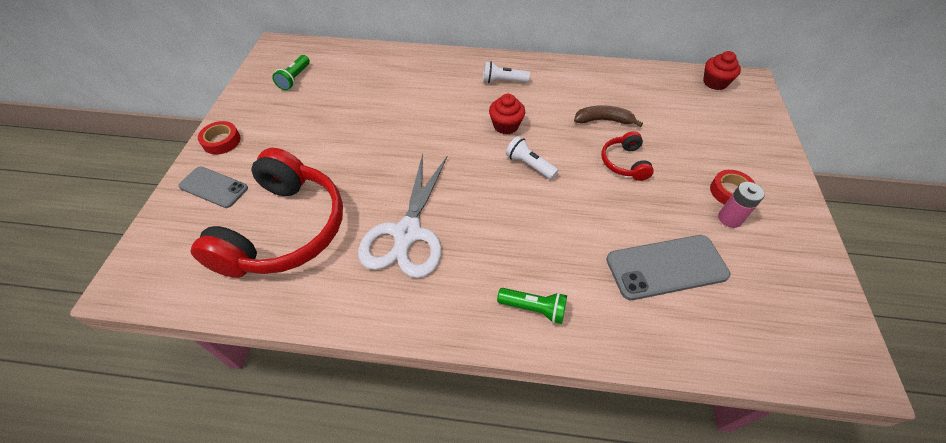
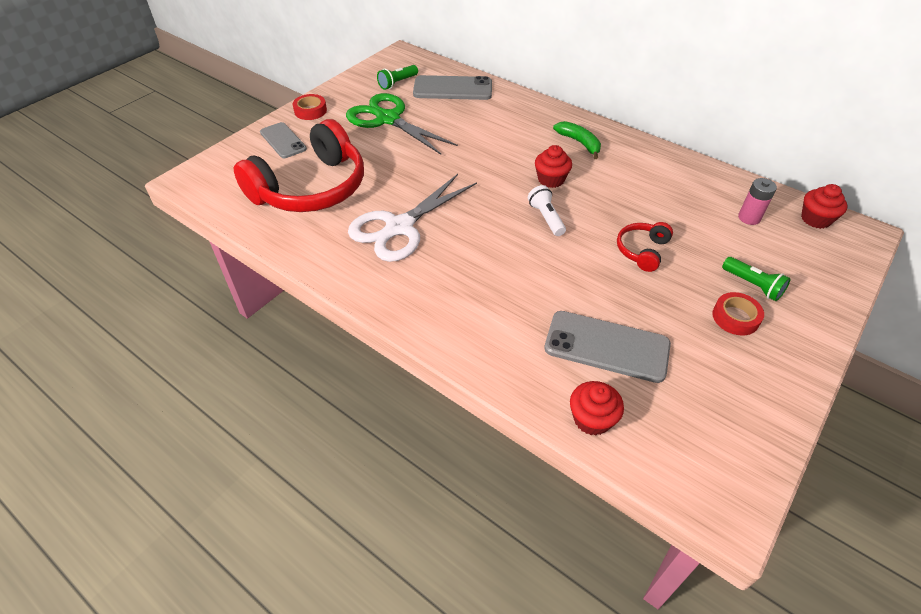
camera: 30 degrees right, 5 degrees down
(312, 121) = (388, 119): none -> green scissors
(353, 66) = (452, 89): none -> grey phone
(503, 81) = (579, 143): white flashlight -> green banana
(533, 308) = (458, 322): green flashlight -> green flashlight (752, 285)
(603, 120) = (653, 209): brown banana -> none
(708, 345) = (592, 419): none -> red cupcake
(729, 218) = (712, 338): pink battery -> pink battery (749, 218)

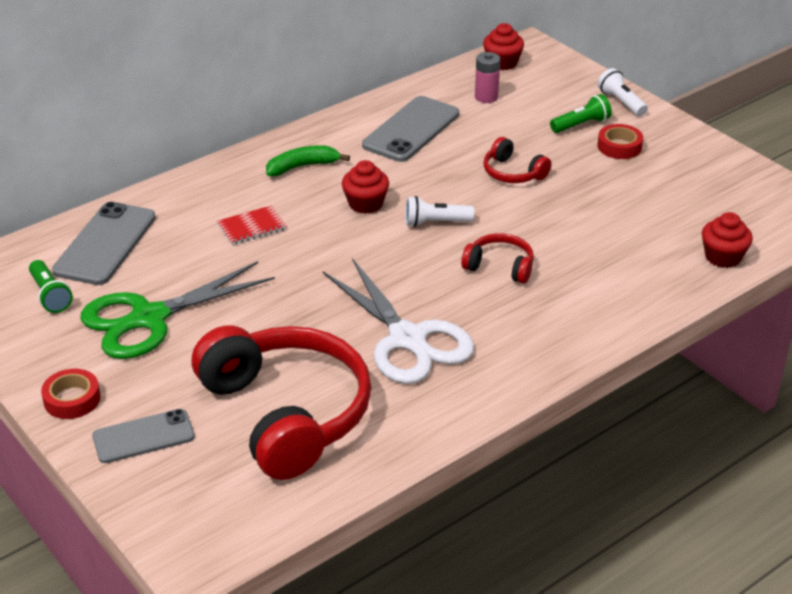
camera: 75 degrees left, 10 degrees down
(496, 136) = (252, 227): none -> red notebook
(505, 262) = (500, 266): none -> red headphones
(606, 347) = (639, 228): grey phone -> grey phone (411, 130)
(818, 310) = (621, 102): none -> white flashlight

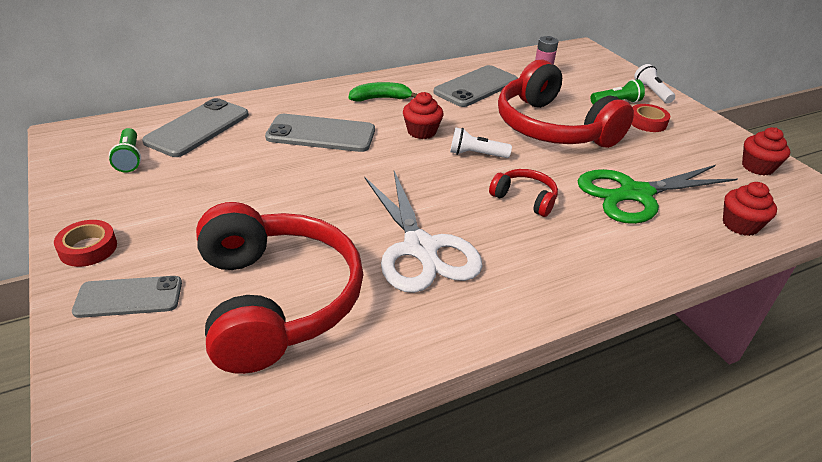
camera: 10 degrees right, 0 degrees up
(149, 318) = (198, 190): green scissors -> green scissors (635, 194)
(252, 227) = (321, 134): red notebook -> grey phone
(502, 63) = (559, 55): red cupcake -> red cupcake (757, 167)
(512, 173) = (552, 128): red headphones -> red headphones, size x2.25

